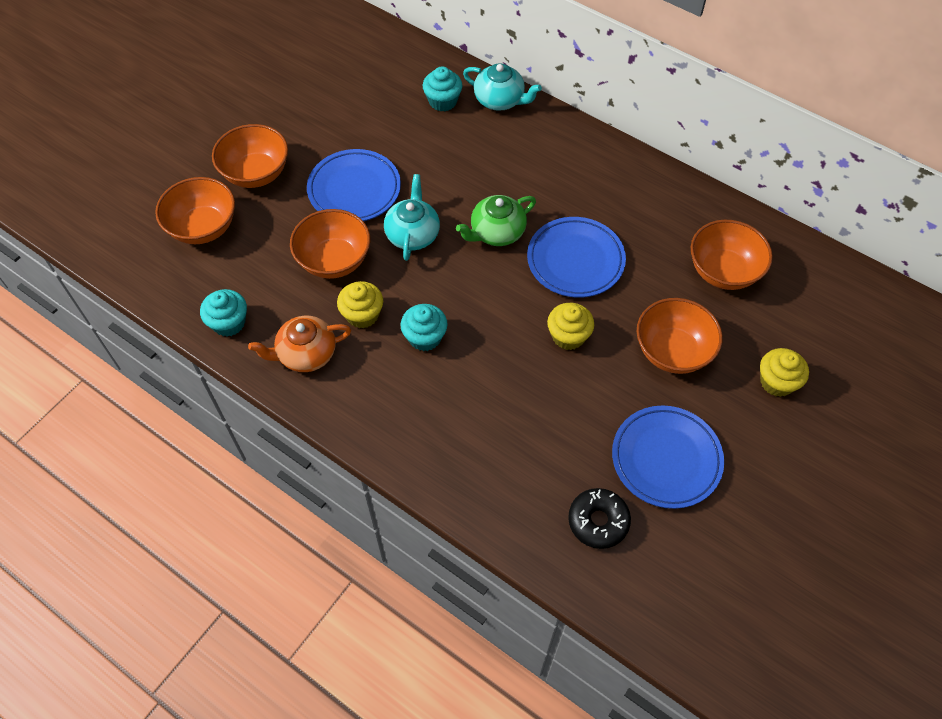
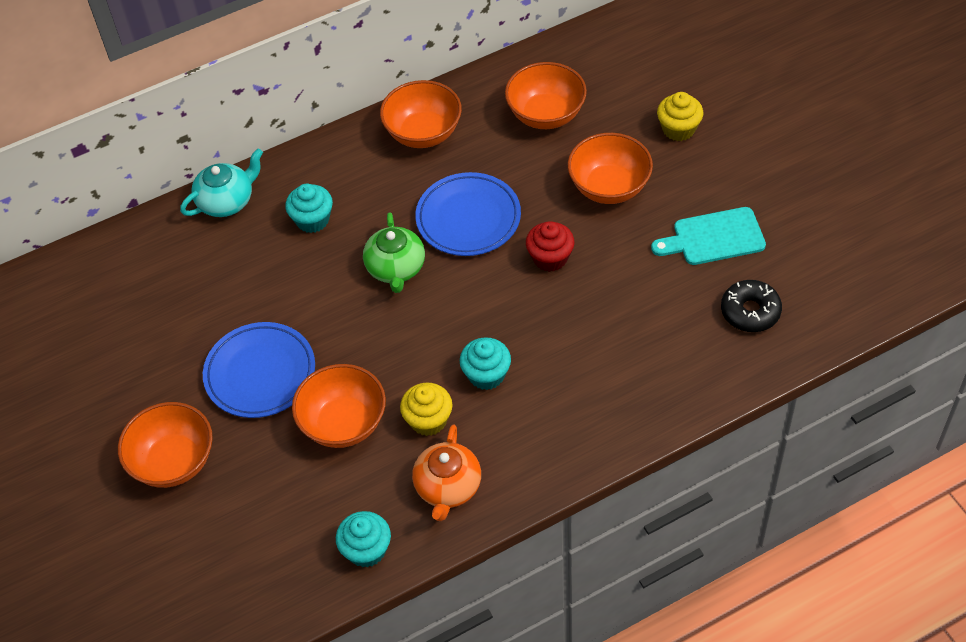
camera: 60 degrees left, 5 degrees down
(203, 227) = (218, 539): orange bowl -> orange bowl (423, 133)
(413, 234) = (353, 341): turquoise teapot -> none
(443, 101) = (192, 251): turquoise cupcake -> turquoise cupcake (312, 220)
(568, 336) = (550, 258): yellow cupcake -> red cupcake
(666, 459) = (714, 238): blue plate -> turquoise cutting board

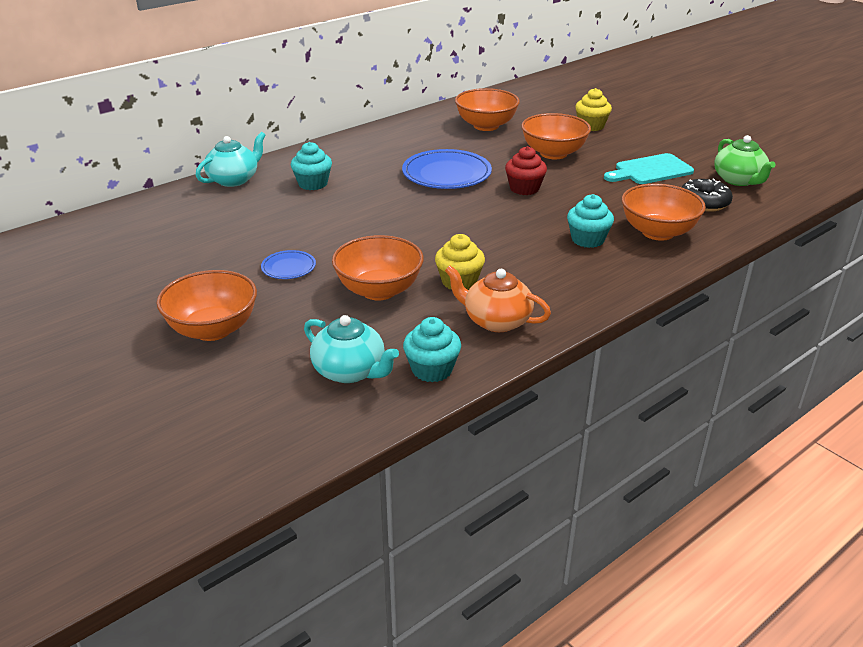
camera: 15 degrees left, 20 degrees down
(260, 373) = (288, 268): blue plate -> blue plate, size x0.51
(291, 541) = (350, 371): none -> turquoise teapot
(396, 268) = (395, 202): green teapot -> green teapot (739, 180)
(423, 133) = (392, 139): orange bowl -> orange bowl (658, 232)
(448, 487) = (496, 320): orange teapot -> orange teapot turned 120 degrees clockwise
(486, 375) = (500, 252): turquoise cupcake -> turquoise cupcake (587, 239)

